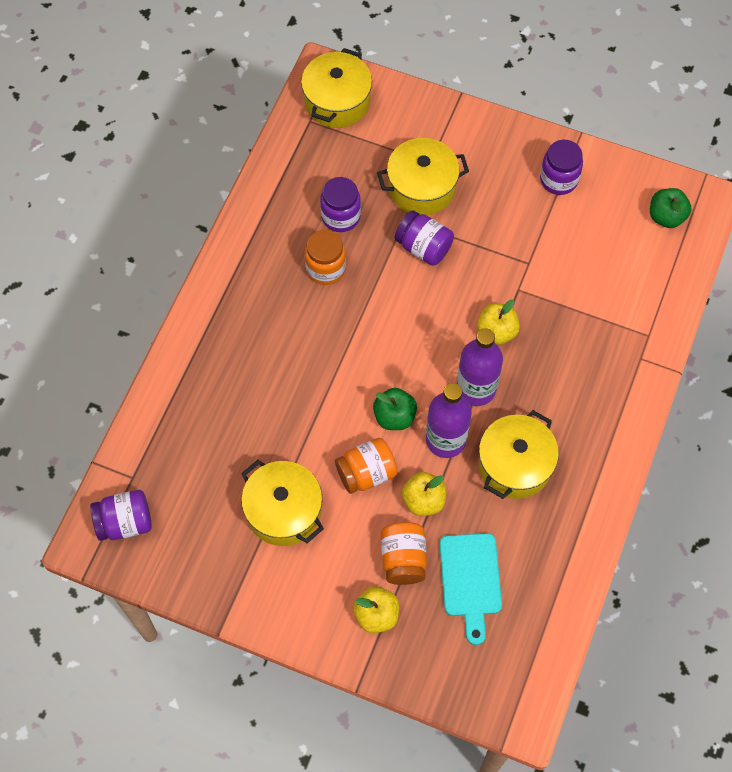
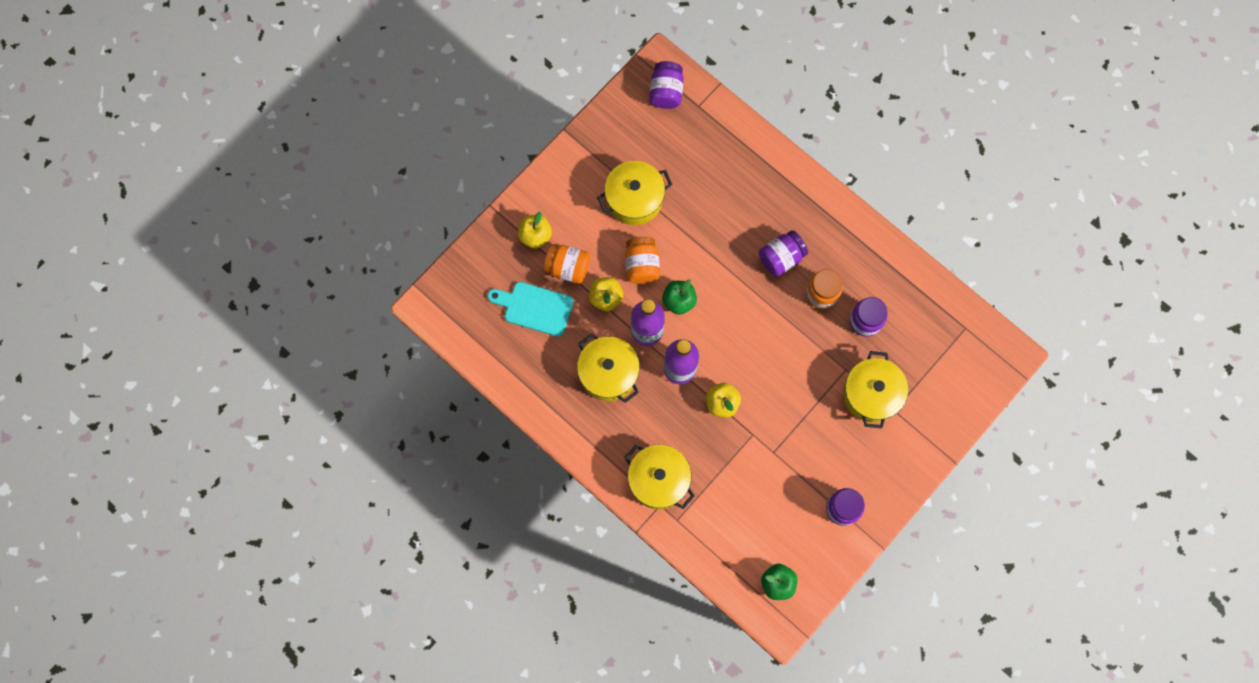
camera: 110 degrees right, 10 degrees up
(337, 101) = (978, 356): yellow pot -> yellow pot (658, 480)
(423, 247) = (815, 375): purple jar -> purple jar (781, 258)

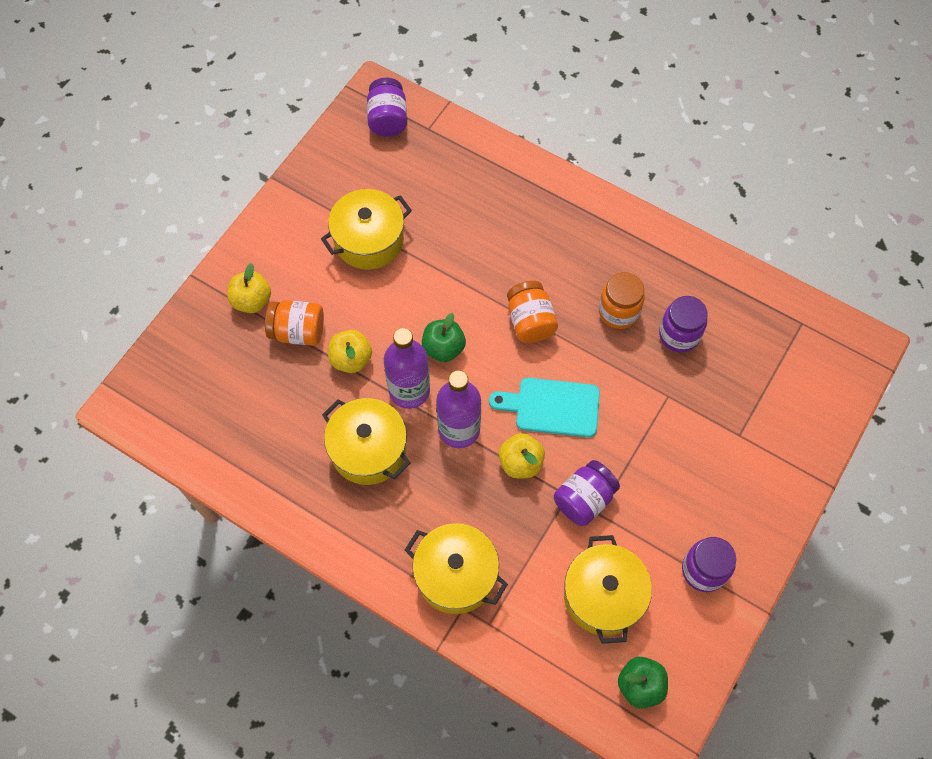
camera: 10 degrees left, 10 degrees down
(535, 308) = (262, 386): turquoise cutting board -> turquoise cutting board (552, 407)
(642, 265) = (390, 314): orange jar -> orange jar (530, 321)
(781, 258) = (560, 279): purple jar -> purple jar (584, 499)
(871, 394) = (707, 420): yellow pot -> yellow pot (603, 596)

